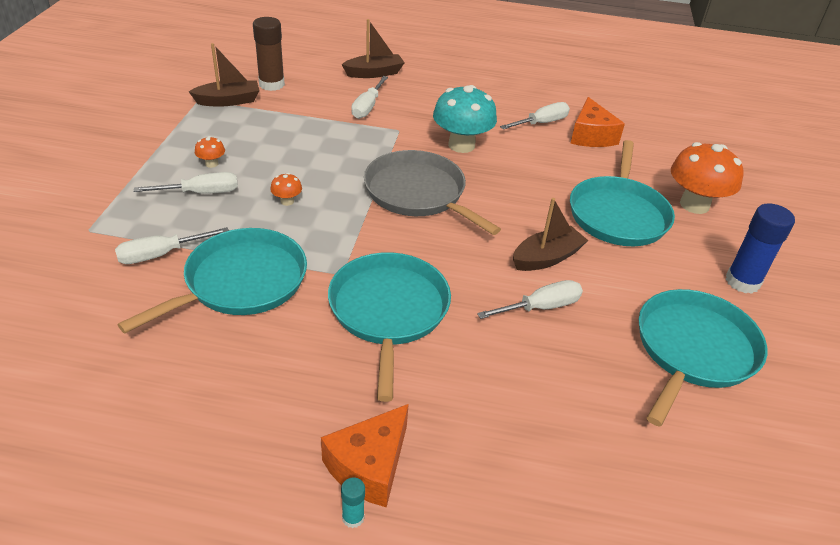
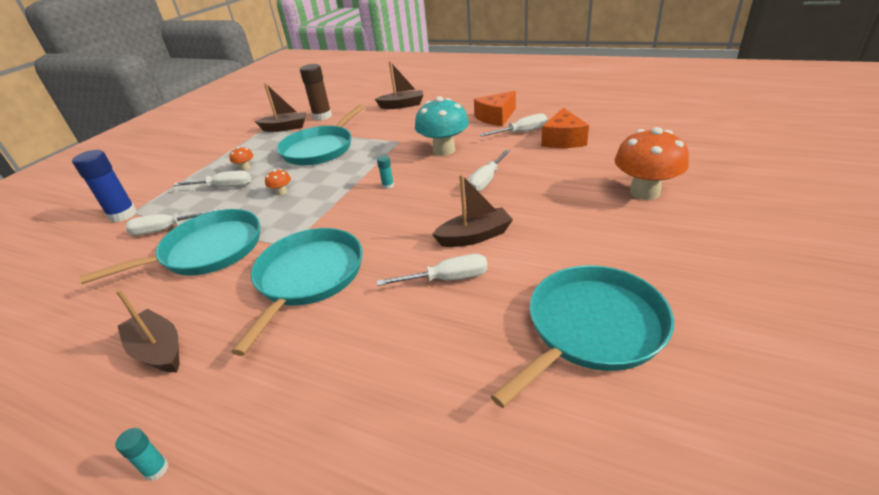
camera: 20 degrees right, 5 degrees down
(266, 404) = (158, 350): none -> brown boat
(368, 107) = (384, 127): white screwdriver -> white screwdriver (486, 181)
(369, 466) = (204, 418): orange cheese -> orange cheese (496, 117)
(418, 193) = (388, 186): grey pan -> turquoise glue stick
(618, 214) = (562, 200): turquoise pan -> turquoise pan (320, 149)
(742, 282) = (674, 262): blue glue stick -> blue glue stick (123, 215)

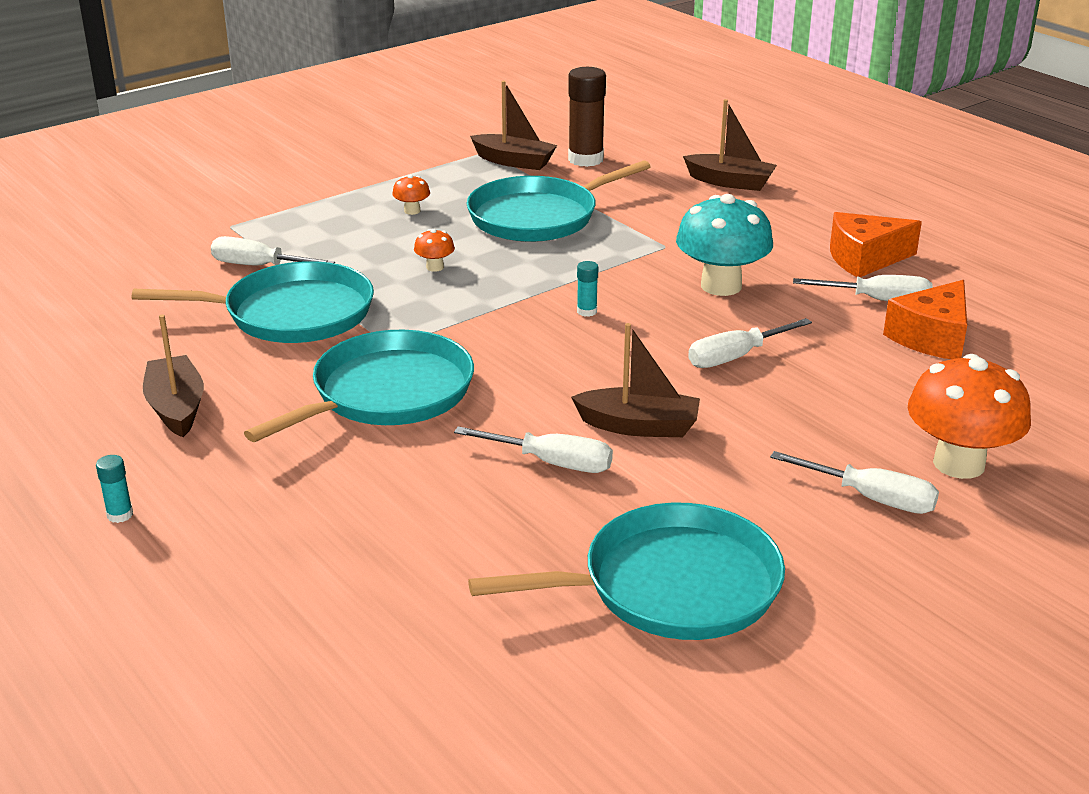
camera: 25 degrees right, 5 degrees down
(123, 215) = (218, 226): blue glue stick -> none
(224, 187) = (365, 231): white screwdriver -> white screwdriver (870, 498)

